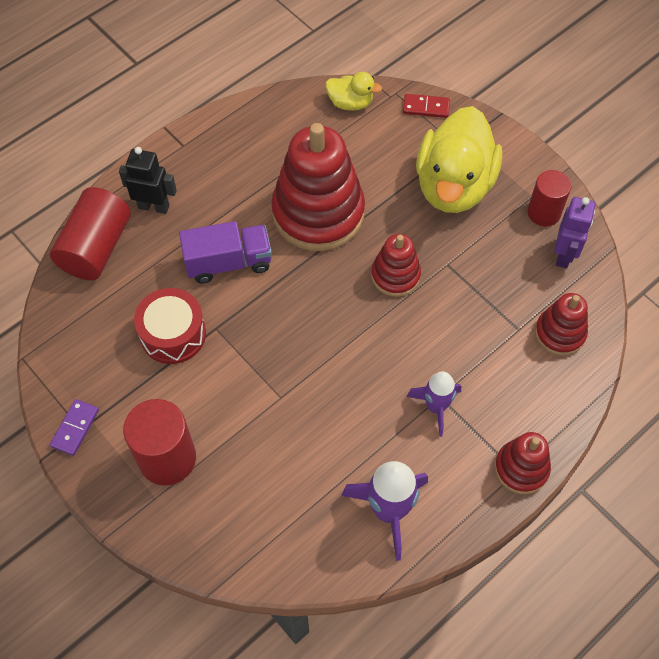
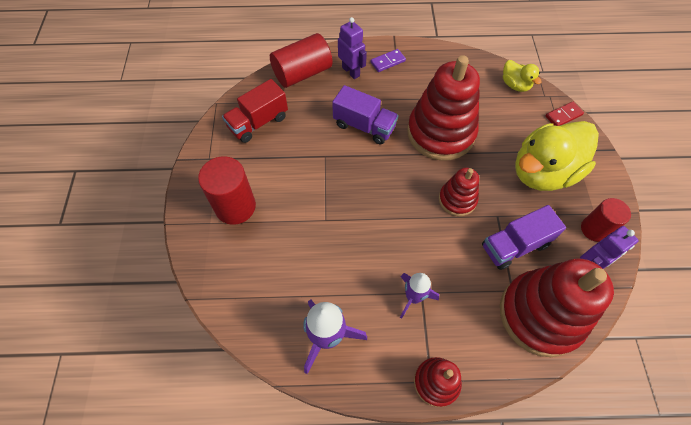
camera: 40 degrees right, 0 degrees up
(75, 428) = (206, 156): purple domino -> purple domino (388, 62)
(99, 344) = (258, 122): none -> red truck
(154, 206) = (351, 71): black robot -> purple robot
(173, 334) = (299, 143): red drum -> none
(426, 107) = (563, 115): red domino -> red domino turned 75 degrees counterclockwise
(486, 283) = (514, 245): none -> purple truck
(559, 333) = (540, 314): red stacking toy -> red stacking toy, size x1.94

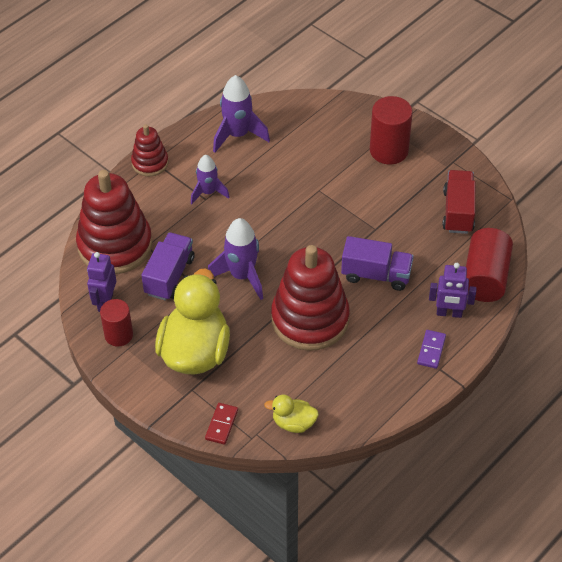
camera: 135 degrees right, 10 degrees down
(364, 126) = (376, 275): purple truck -> purple truck turned 150 degrees counterclockwise
(457, 200) = (242, 276): red stacking toy -> purple rocket

